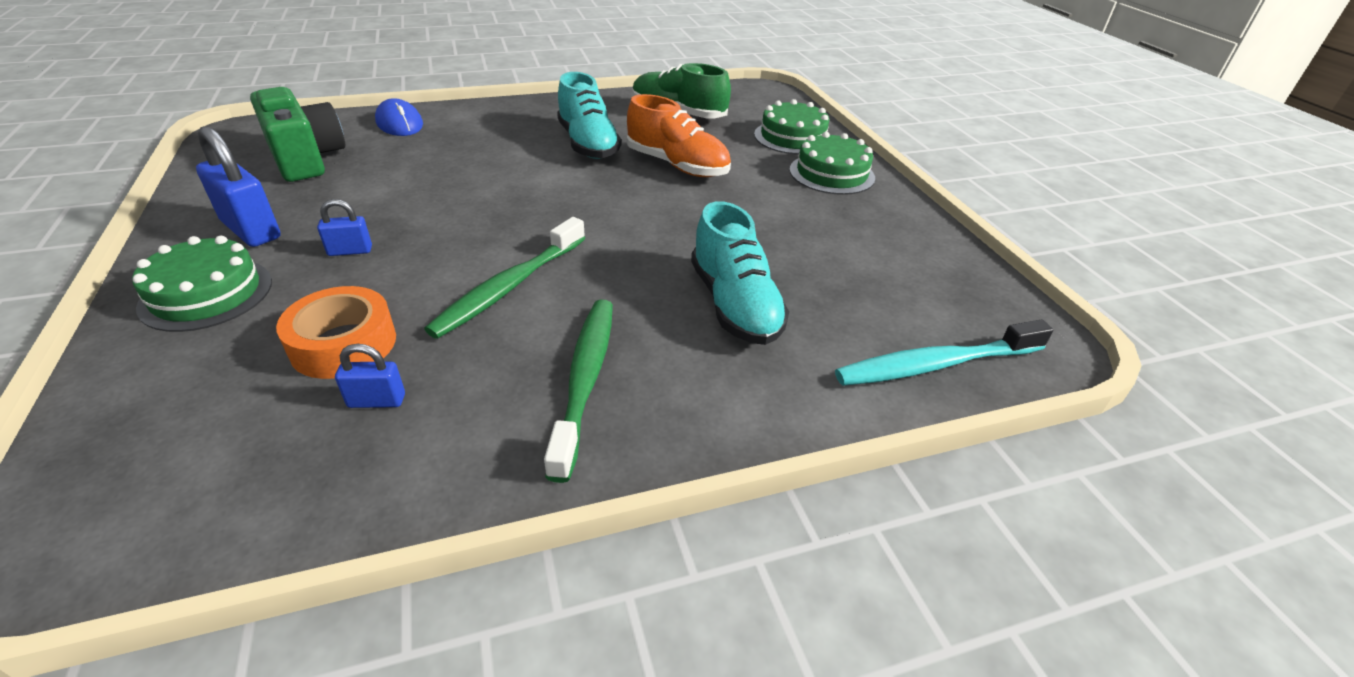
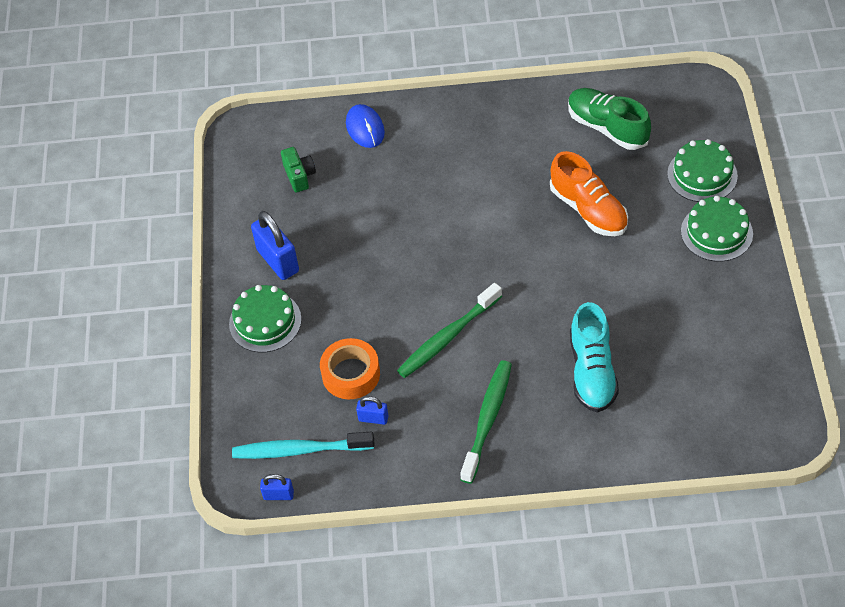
camera: 20 degrees right, 15 degrees up
(306, 159) = (299, 176): green camera -> green camera, size x0.54
(350, 251) = (344, 290): blue padlock -> blue padlock (278, 495)
(588, 144) = (519, 172): turquoise shoe -> none
(936, 365) = (704, 438): turquoise toothbrush -> turquoise toothbrush (300, 450)

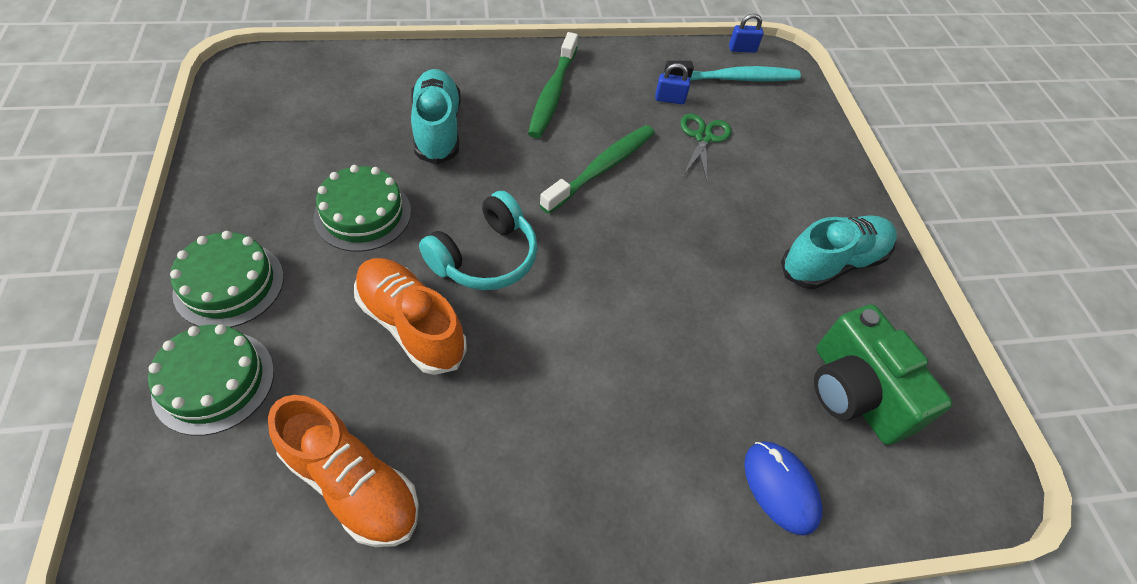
camera: 165 degrees right, 0 degrees up
(265, 321) = (817, 192): green cake -> green cake (363, 214)
(278, 261) = (832, 263): blue padlock -> turquoise shoe
(299, 176) = (855, 393): green camera -> green camera, size x1.86
(351, 374) = (703, 137): orange tape -> green scissors
(542, 257) = (485, 257): none -> turquoise headphones
(607, 127) = (352, 484): green shoe -> orange shoe

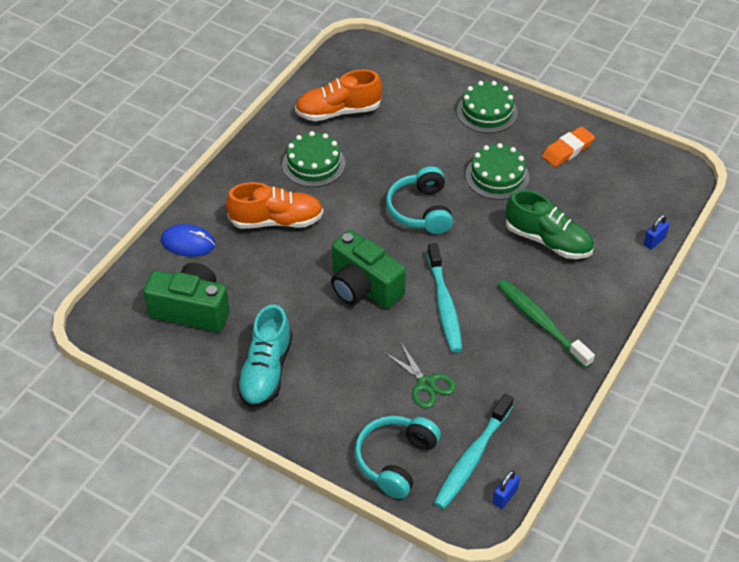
camera: 135 degrees right, 5 degrees down
(214, 381) = (430, 90): green cake -> green cake (313, 164)
(262, 170) = (567, 150): none -> orange eraser
(411, 325) = (402, 162): orange shoe -> orange shoe (276, 221)
(437, 129) = (548, 240): turquoise shoe -> green shoe
(601, 168) = (444, 304): green toothbrush -> turquoise toothbrush
(648, 245) = (363, 287): none -> green camera
(669, 99) = (481, 392): blue padlock -> blue padlock (654, 241)
(793, 120) = (395, 460): none -> turquoise headphones

